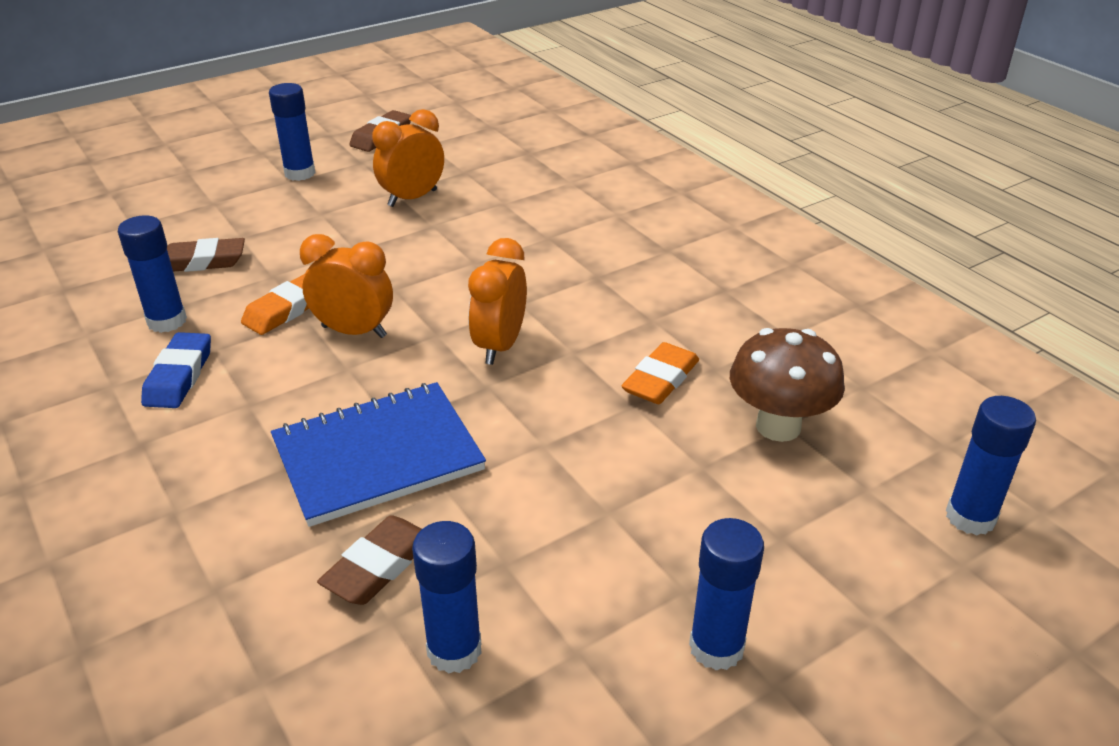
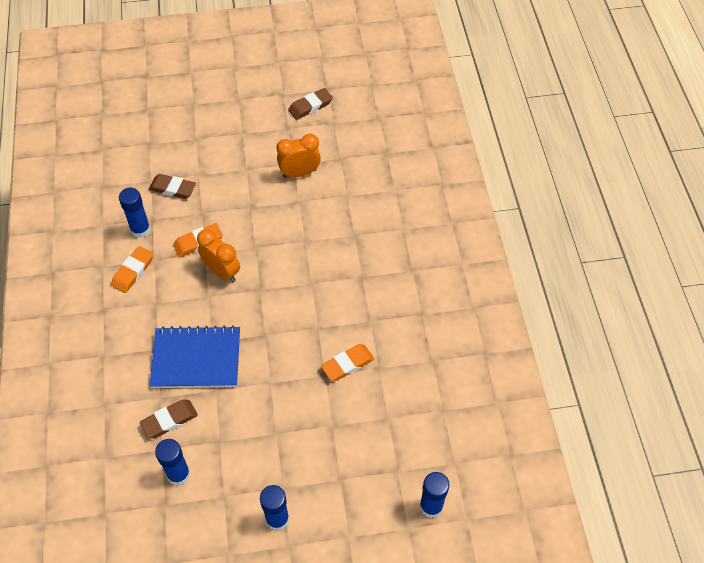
camera: 25 degrees right, 20 degrees up
(179, 376) = (133, 271): blue eraser -> orange eraser
(300, 173) = (250, 128): blue glue stick -> none
(500, 346) = (285, 310): orange clock -> none
(778, 426) = (383, 417): brown mushroom -> none

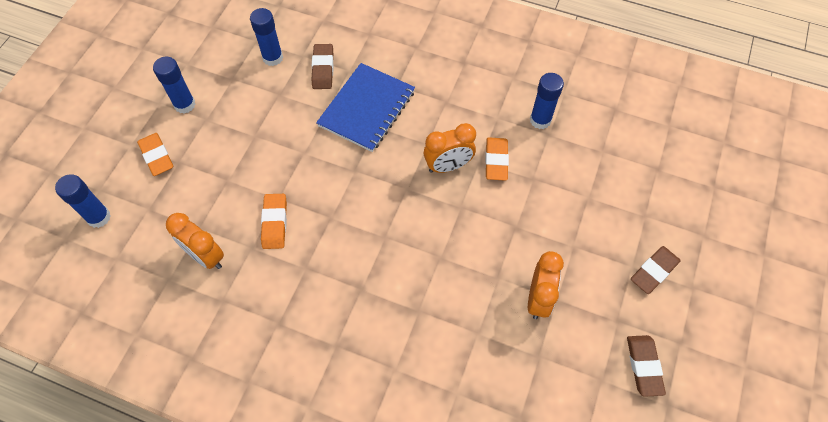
camera: 120 degrees right, 5 degrees up
(133, 271) = (492, 97): orange eraser -> orange eraser (157, 156)
(173, 188) = (580, 166): brown eraser -> brown eraser (654, 271)
(407, 396) = (206, 256): none -> orange clock

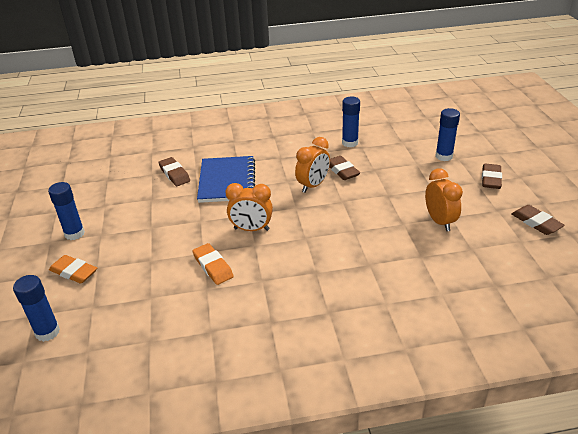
camera: 30 degrees left, 25 degrees down
(206, 256) = (171, 311): orange clock -> orange clock (251, 229)
(273, 58) = (129, 183): blue glue stick -> blue glue stick (444, 156)
(496, 161) = (342, 171): orange eraser -> brown eraser

